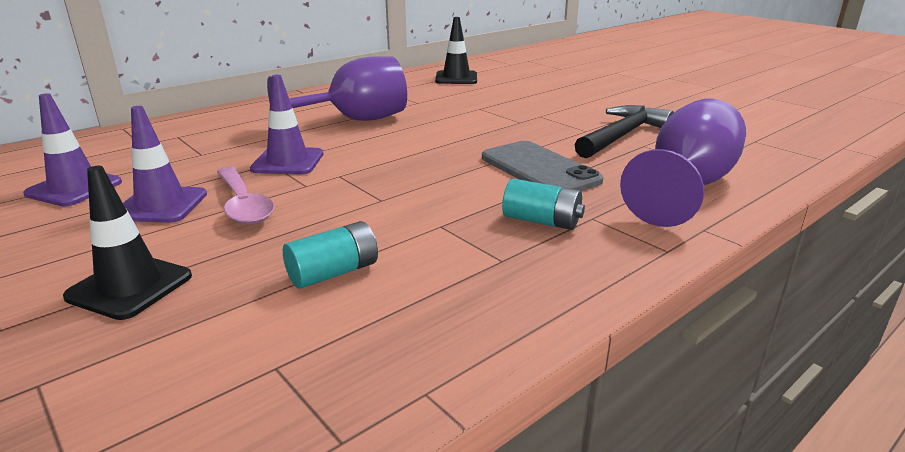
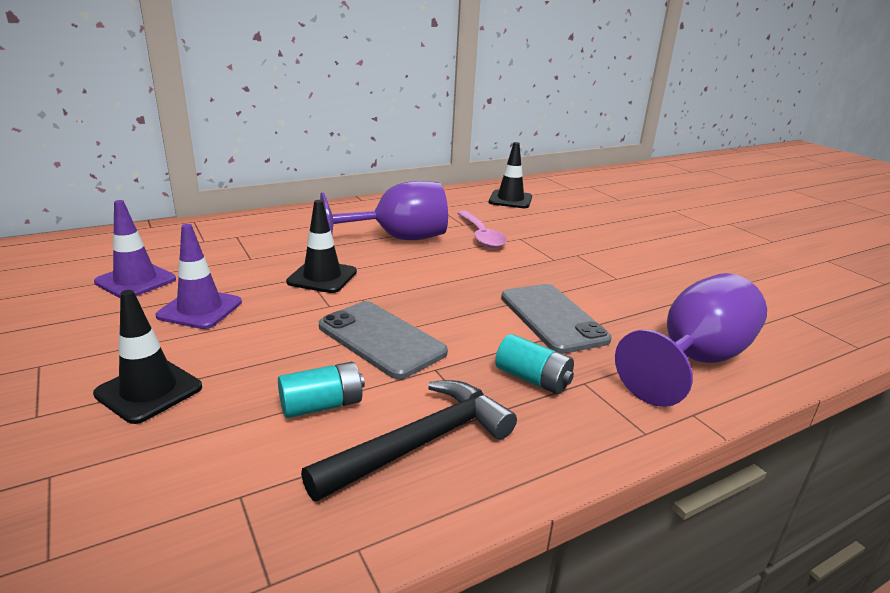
camera: 10 degrees right, 0 degrees up
(243, 205) = (268, 319): pink spoon -> pink spoon (481, 236)
(288, 162) = (322, 277): purple traffic cone -> black traffic cone
(373, 207) = (381, 339): none -> grey phone
(621, 136) = (651, 289): black hammer -> black hammer (419, 443)

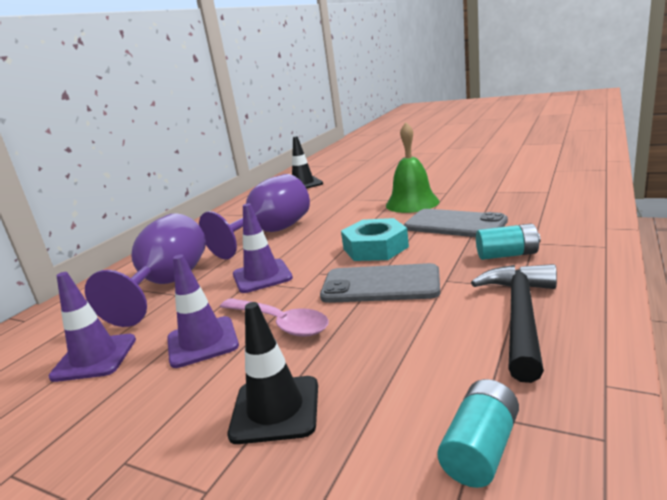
camera: 30 degrees left, 5 degrees down
(322, 277) = (262, 276): black traffic cone -> purple traffic cone
(322, 405) = (422, 336): turquoise battery -> turquoise battery (480, 449)
(443, 301) = (375, 248): none -> turquoise nut
(481, 236) = (325, 208): pink spoon -> pink spoon (280, 323)
(562, 272) = (412, 203): none -> green bell
(694, 361) = (558, 207): purple goblet -> purple goblet (168, 284)

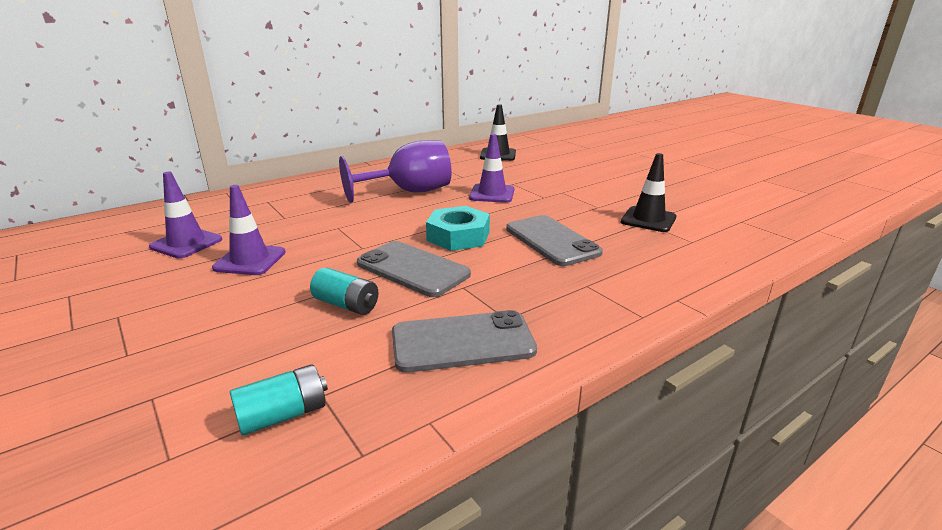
camera: 25 degrees right, 5 degrees up
(168, 284) = (289, 208): purple goblet -> none
(262, 276) = (351, 226): purple traffic cone -> purple traffic cone (492, 194)
(275, 409) = (222, 326): black traffic cone -> black traffic cone (648, 219)
(280, 323) = (308, 268): pink spoon -> none
(412, 203) = (552, 206): green bell -> none
(507, 255) = (544, 286): turquoise battery -> turquoise battery (346, 305)
(520, 317) = (462, 342): black hammer -> grey phone

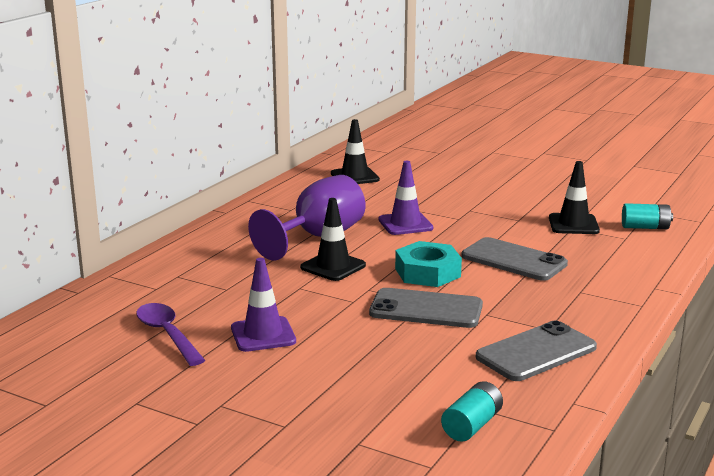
camera: 25 degrees left, 5 degrees down
(186, 243) = (167, 334): purple traffic cone -> purple spoon
(346, 305) = (410, 349): turquoise battery -> turquoise battery (645, 227)
(387, 216) = (333, 266): none -> black traffic cone

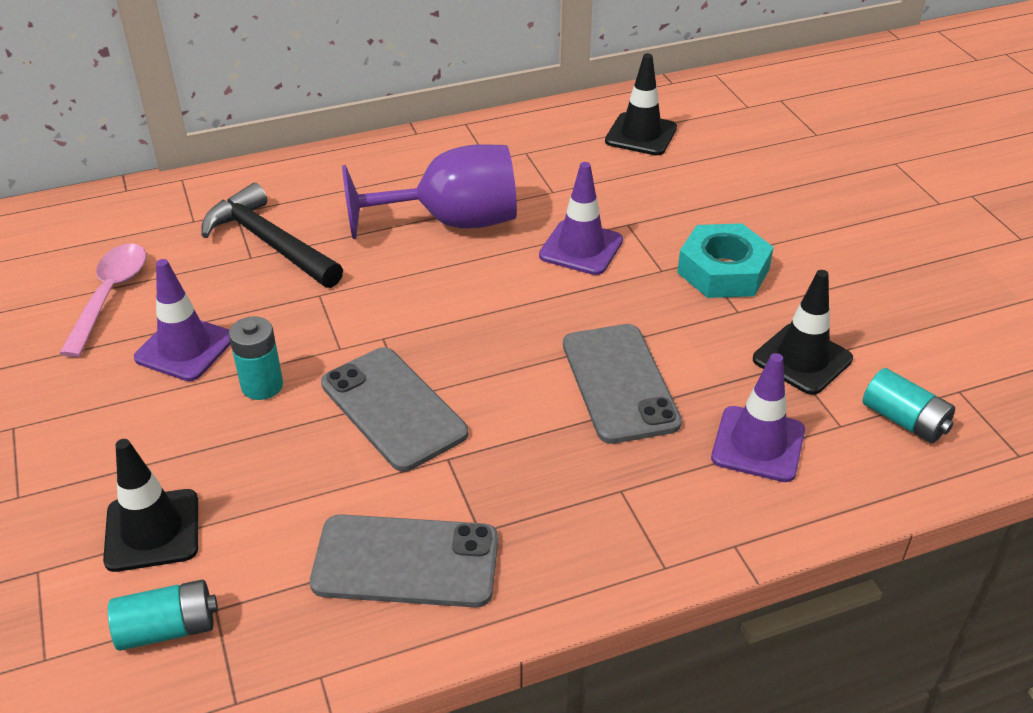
camera: 40 degrees right, 20 degrees up
(167, 334) = (110, 295): purple spoon -> pink spoon
(227, 280) = (270, 243): none -> black hammer
(333, 266) = (398, 279): black traffic cone -> black traffic cone (152, 530)
(339, 329) = (262, 386): none -> turquoise battery
(427, 272) = (484, 347): turquoise nut -> turquoise nut (723, 271)
(606, 256) = (758, 444): none -> purple traffic cone

